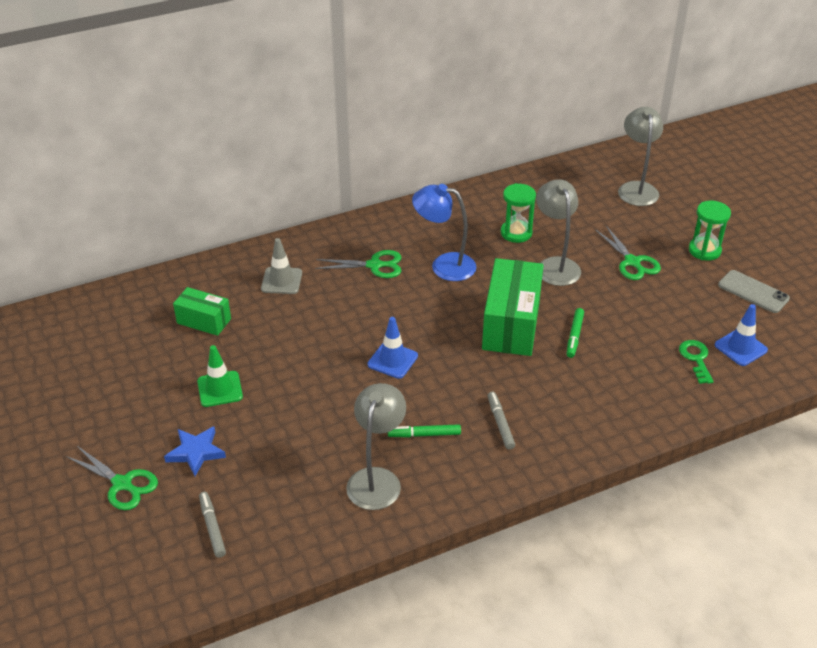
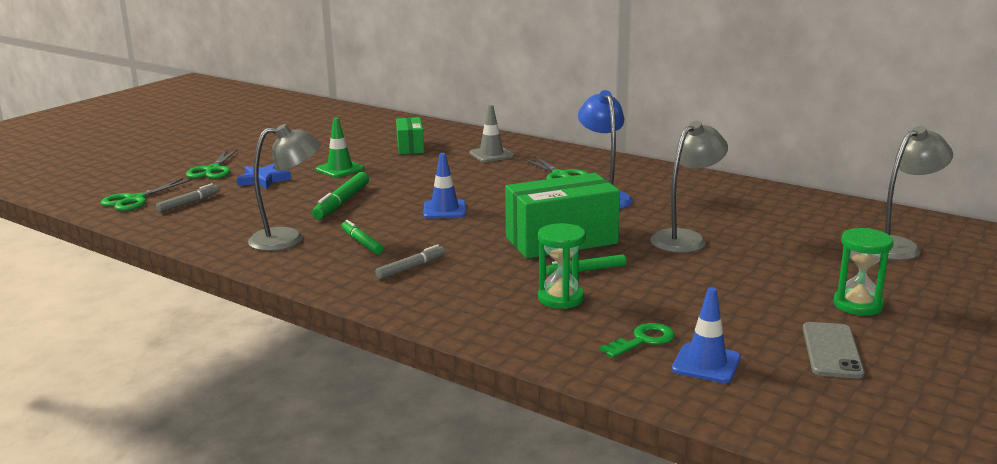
camera: 60 degrees right, 20 degrees down
(316, 417) = (342, 202): none -> green marker
(516, 233) = (705, 212): green hourglass -> green hourglass (560, 298)
(632, 262) = (759, 271): green scissors -> green scissors (135, 200)

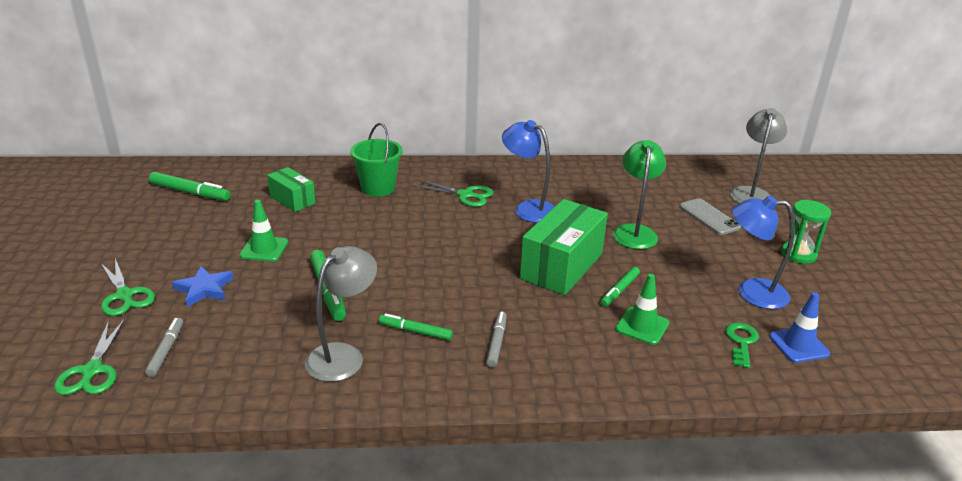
camera: 40 degrees left, 10 degrees up
(345, 127) = (190, 192): none -> green marker
(444, 210) = (430, 266): blue traffic cone -> none
(491, 155) = (378, 188): grey traffic cone -> green bucket
(560, 298) = (642, 326): green hourglass -> green traffic cone
(685, 238) = (634, 232): grey lamp -> green lamp
(731, 313) = (751, 292): none -> blue lamp
(831, 350) = (837, 300): grey phone -> grey phone (709, 217)

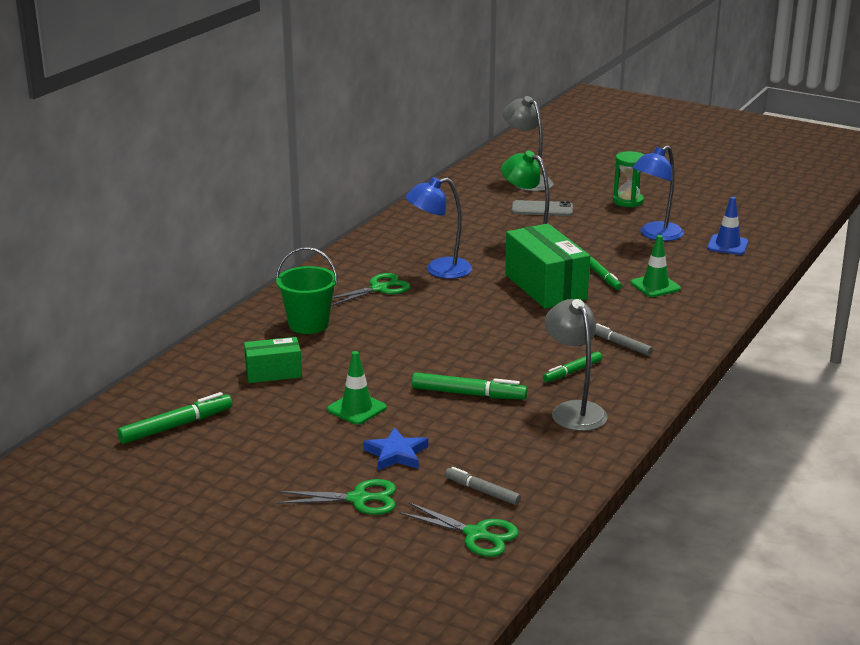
camera: 55 degrees left, 5 degrees down
(741, 342) = (706, 261): green key -> none

